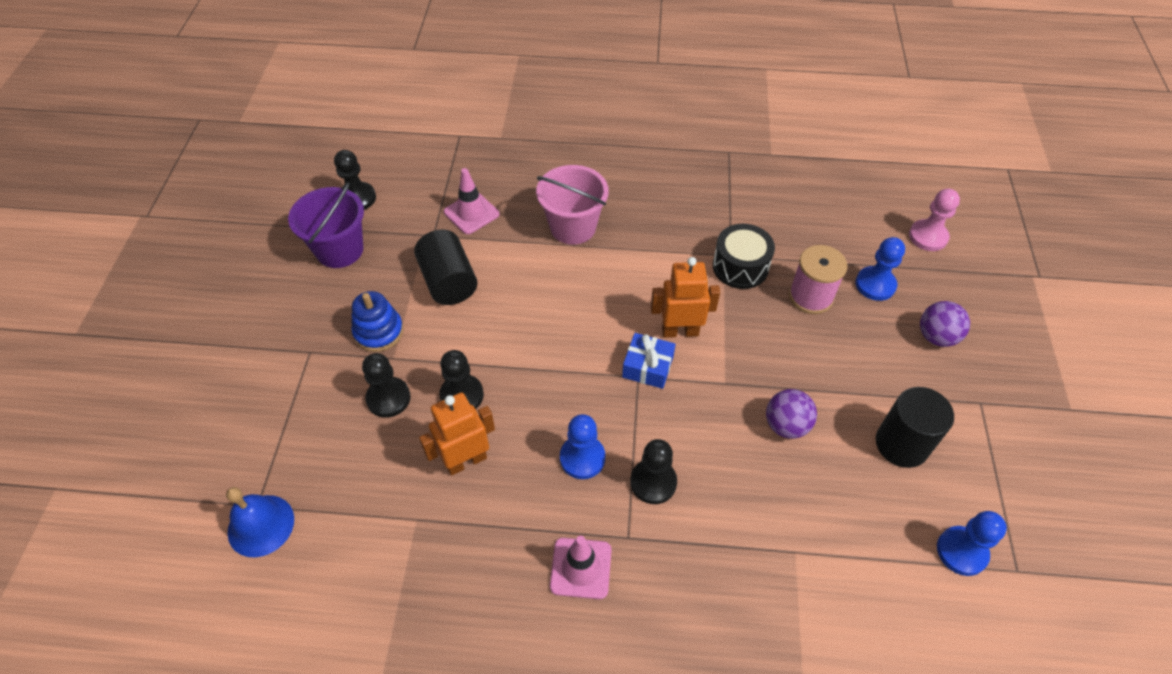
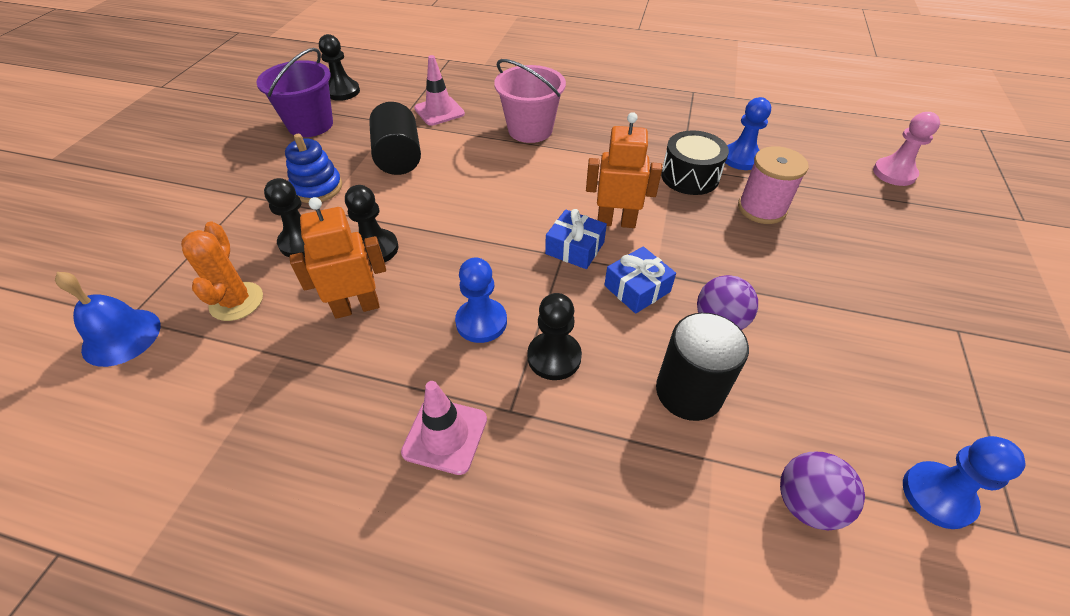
camera: 10 degrees right, 5 degrees down
(352, 472) = (236, 301): none -> orange cactus
(711, 402) = (637, 288): none -> blue gift
(875, 285) = (834, 206): blue pawn -> blue pawn (741, 158)
(901, 444) = (858, 360): black cylinder -> black cylinder (689, 391)
(936, 337) = (903, 260): purple ball -> purple ball (806, 503)

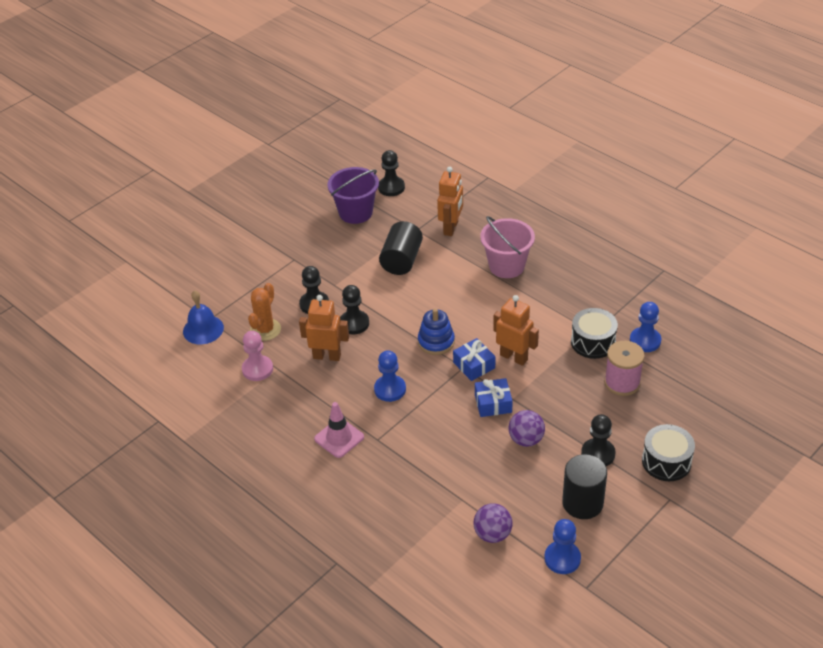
camera: 30 degrees right, 5 degrees down
(317, 188) = (339, 267): blue stacking toy -> blue stacking toy (436, 342)
(439, 111) = (451, 228): pink traffic cone -> orange robot
(554, 357) = (417, 422): black pawn -> black pawn (598, 454)
(689, 391) = (477, 467): black cylinder -> black cylinder (582, 503)
(894, 173) = (752, 392): pink pawn -> pink pawn (257, 369)
(902, 282) = (666, 461): none -> black drum

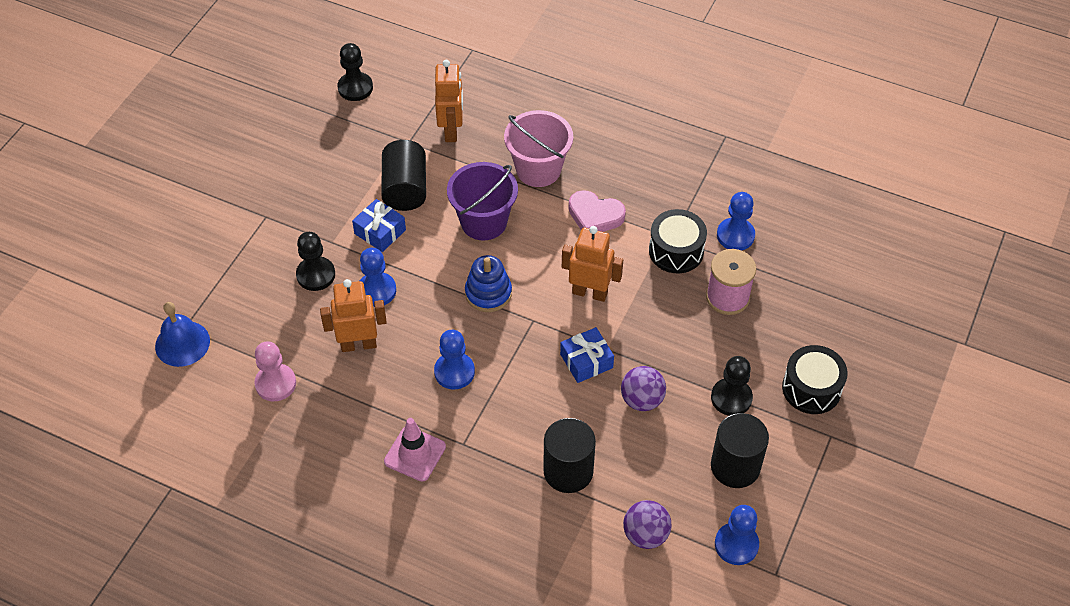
camera: 20 degrees left, 10 degrees up
(265, 330) = (265, 325): orange cactus -> none
(354, 323) = (376, 291): black pawn -> blue pawn
(355, 212) = (322, 133): purple bucket -> purple bucket (484, 222)
(449, 476) = (568, 471): none -> black cylinder
(474, 365) = (545, 315): blue gift -> blue gift (380, 232)
(538, 305) = (595, 215): none -> pink heart

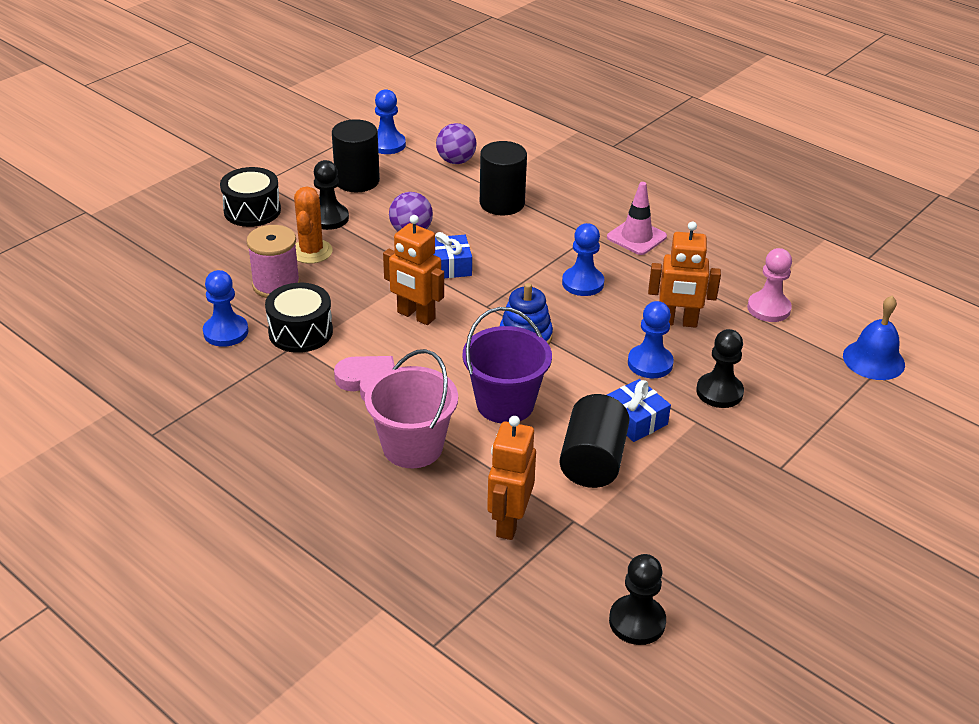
camera: 165 degrees left, 15 degrees down
(721, 346) = (311, 251): none -> orange cactus

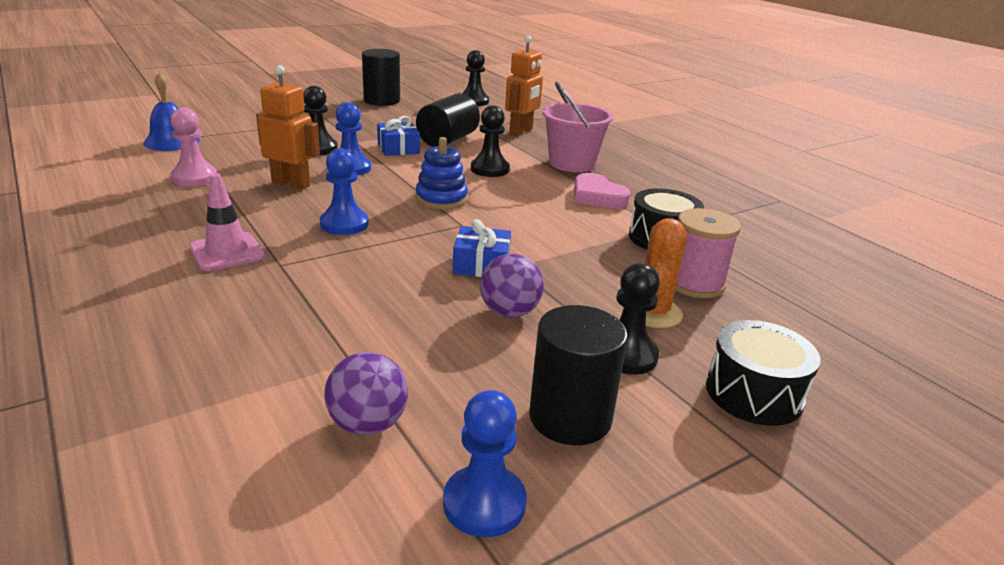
camera: 165 degrees left, 10 degrees down
(226, 332) = (741, 251): blue pawn -> none
(415, 316) = (539, 230): orange robot -> none
(502, 203) = (353, 327): black cylinder -> black cylinder (382, 100)
(505, 404) = (489, 169): purple bucket -> black pawn

